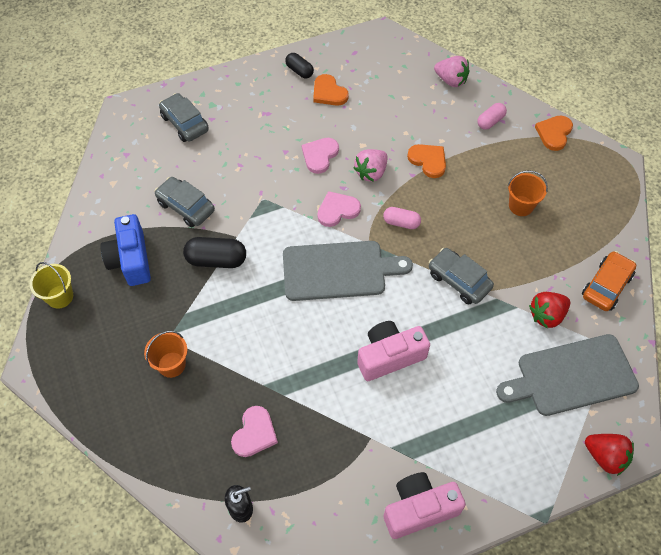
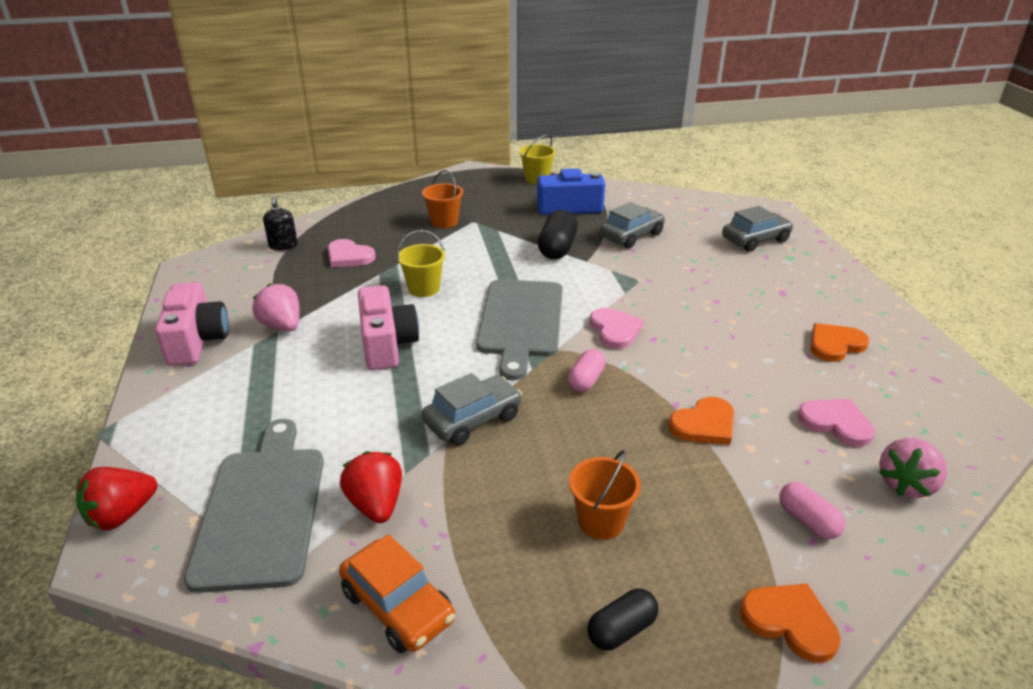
camera: 100 degrees right, 25 degrees down
(299, 71) = (873, 324): black capsule -> black capsule (621, 630)
(302, 351) = (424, 288): none -> yellow bucket
(320, 156) = (710, 325): pink heart -> pink heart (836, 423)
(371, 172) = (679, 365): pink strawberry -> pink strawberry (282, 326)

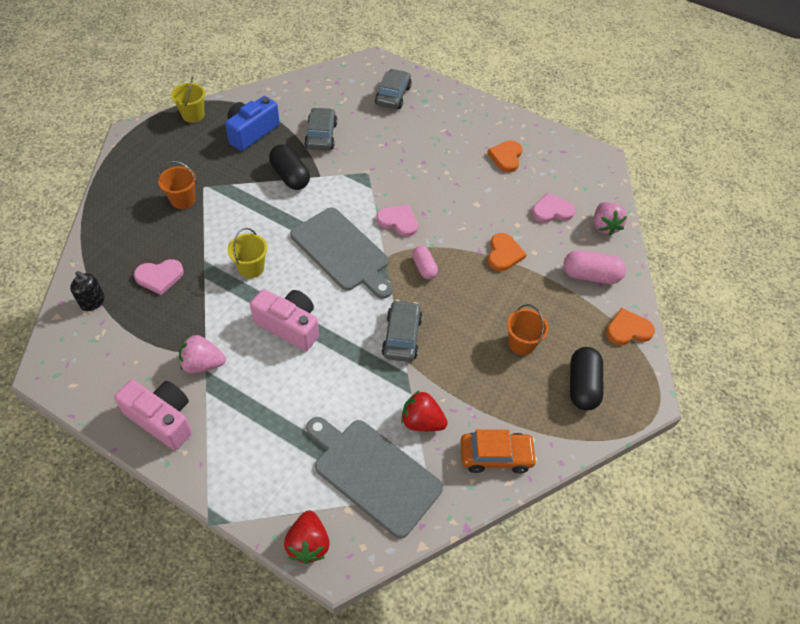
camera: 50 degrees left, 20 degrees up
(621, 630) = (582, 385): black capsule -> black capsule, size x1.59
(807, 521) = (590, 275): pink capsule -> pink capsule, size x1.59

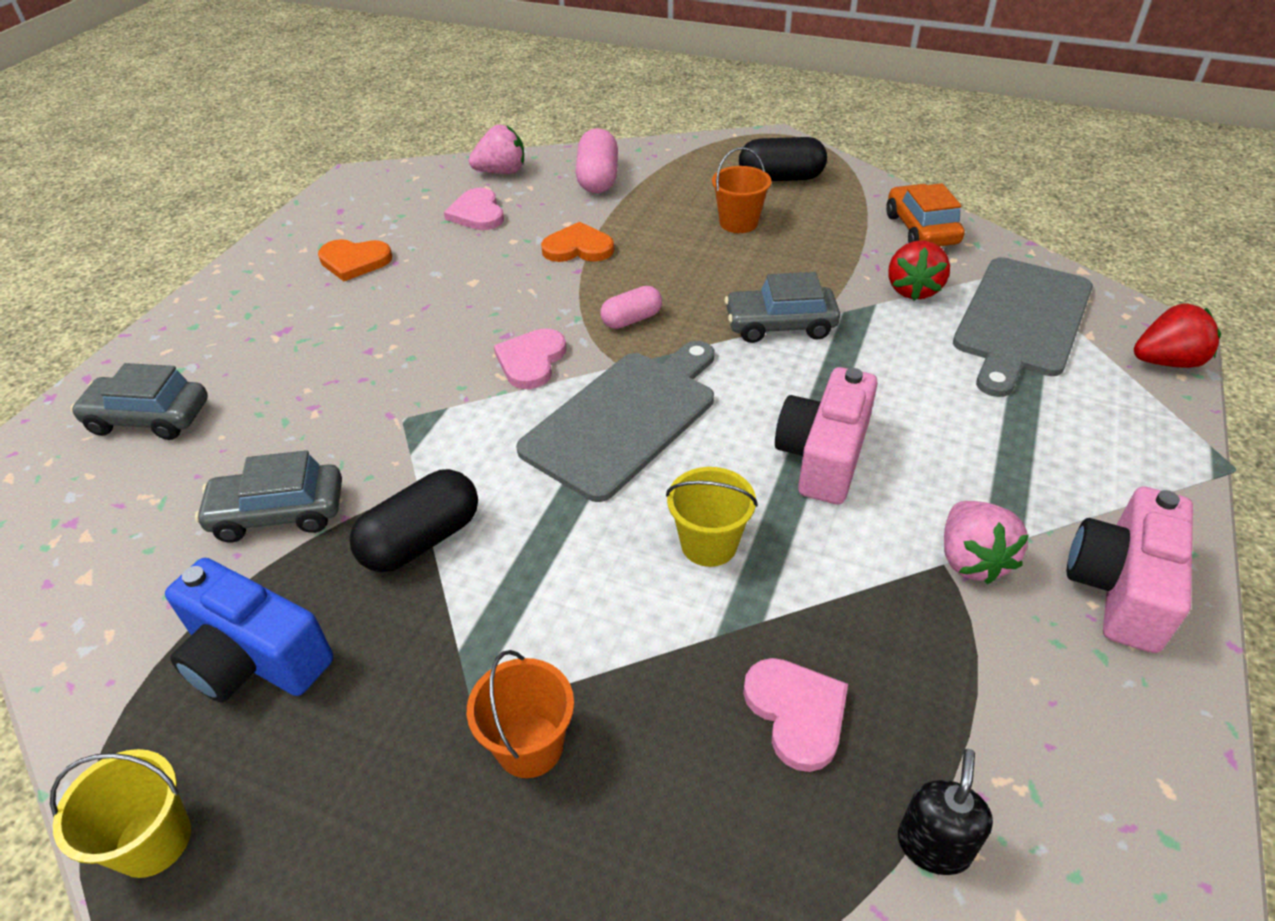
camera: 95 degrees left, 10 degrees down
(628, 329) = (679, 152): orange heart -> none

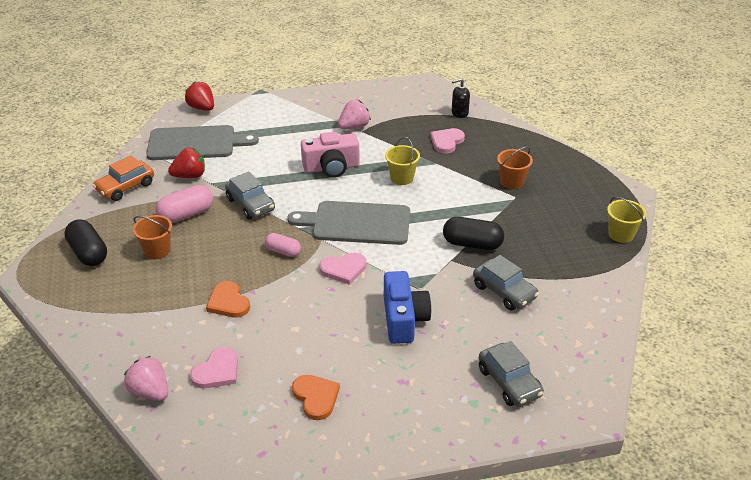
camera: 125 degrees left, 5 degrees down
(254, 657) = (557, 254): blue camera -> blue camera (403, 319)
(598, 179) = (133, 334): pink capsule -> pink capsule (186, 214)
(1120, 587) = (339, 101): pink camera -> none

